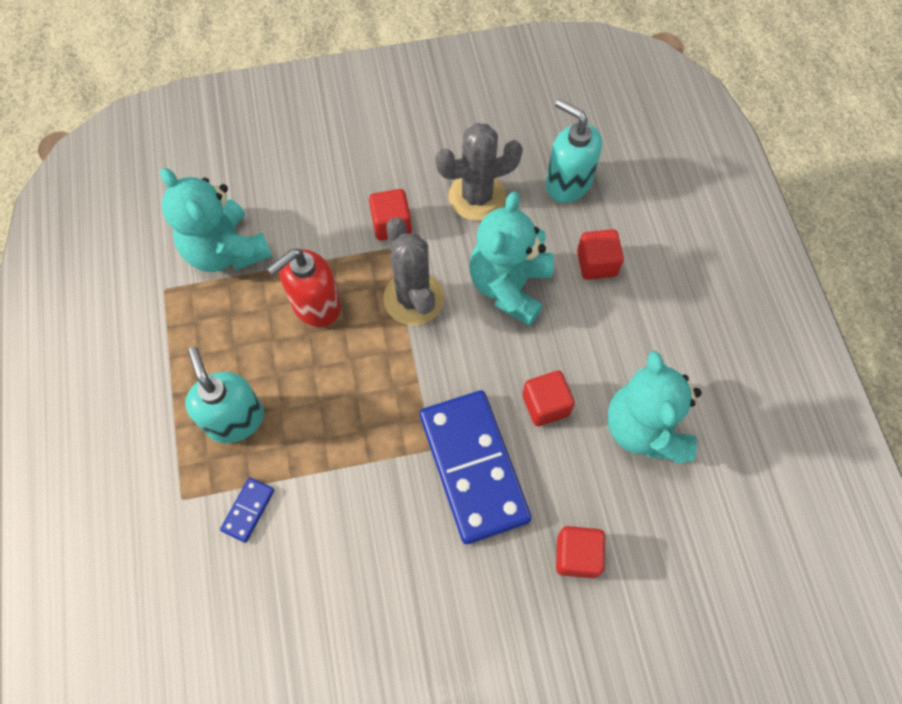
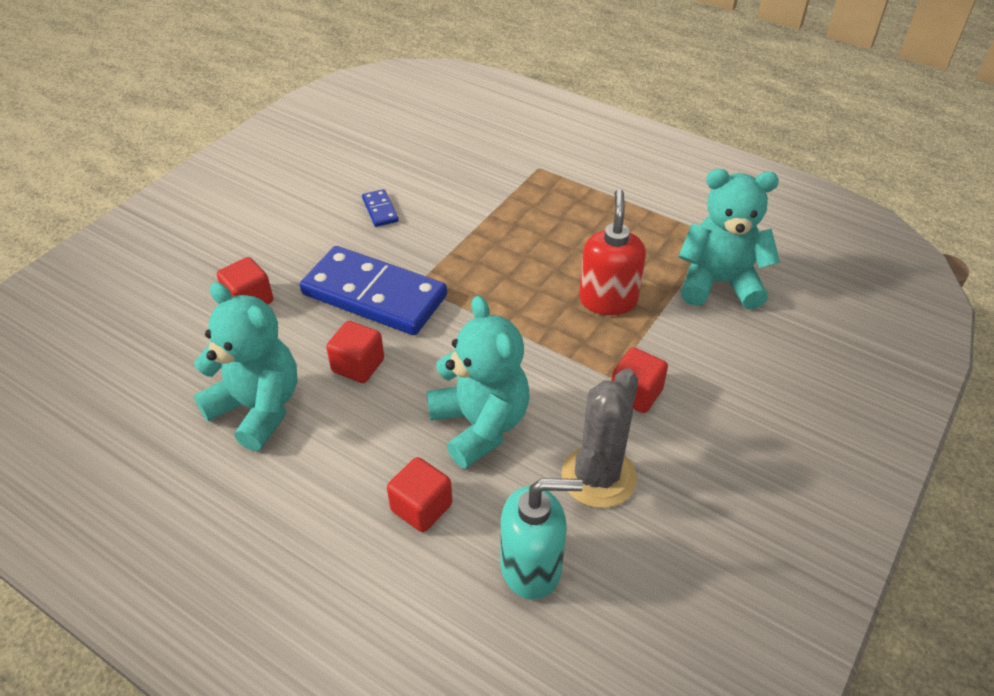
camera: 135 degrees right, 20 degrees down
(235, 419) = (564, 213): turquoise soap dispenser -> none
(248, 510) = (494, 187): blue domino -> blue domino (380, 210)
(413, 298) = (545, 357): grey cactus -> none

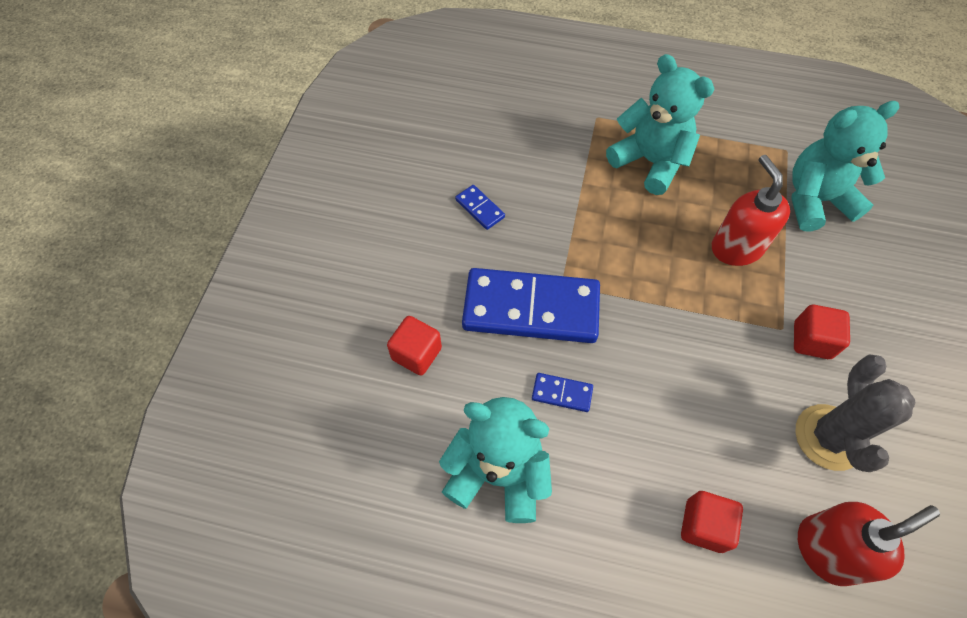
camera: 20 degrees left, 15 degrees up
(358, 365) = (562, 393): red cube -> blue domino
(480, 425) = (704, 419): turquoise teddy bear -> turquoise teddy bear (650, 162)
(532, 567) = (826, 550): turquoise soap dispenser -> red soap dispenser

